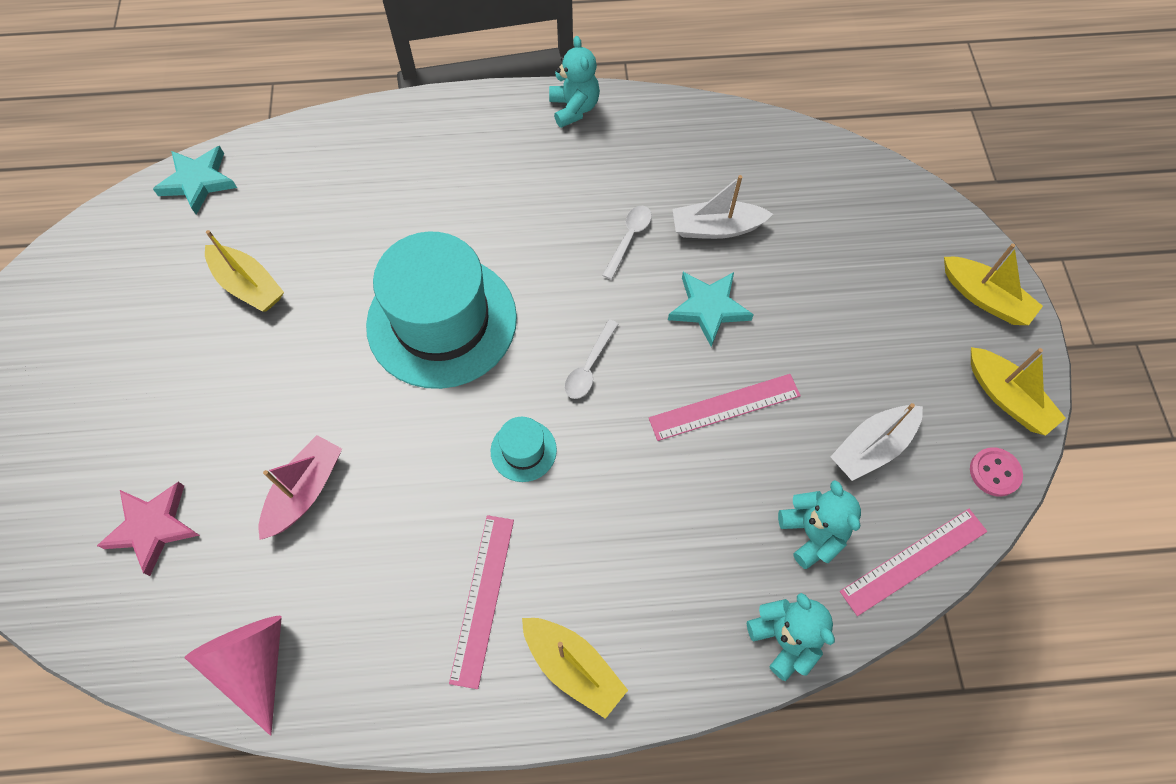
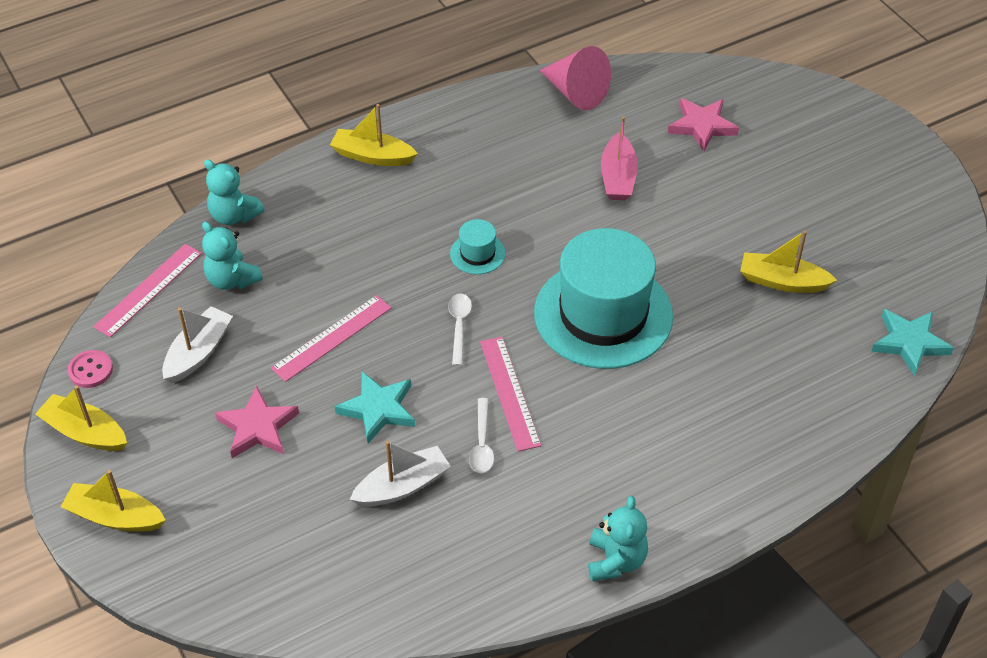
camera: 155 degrees right, 15 degrees down
(483, 599) = (453, 167): pink ruler -> pink ruler (509, 393)
(574, 108) = (615, 560): turquoise teddy bear -> turquoise teddy bear turned 135 degrees counterclockwise
(831, 335) = (257, 427): none -> pink star

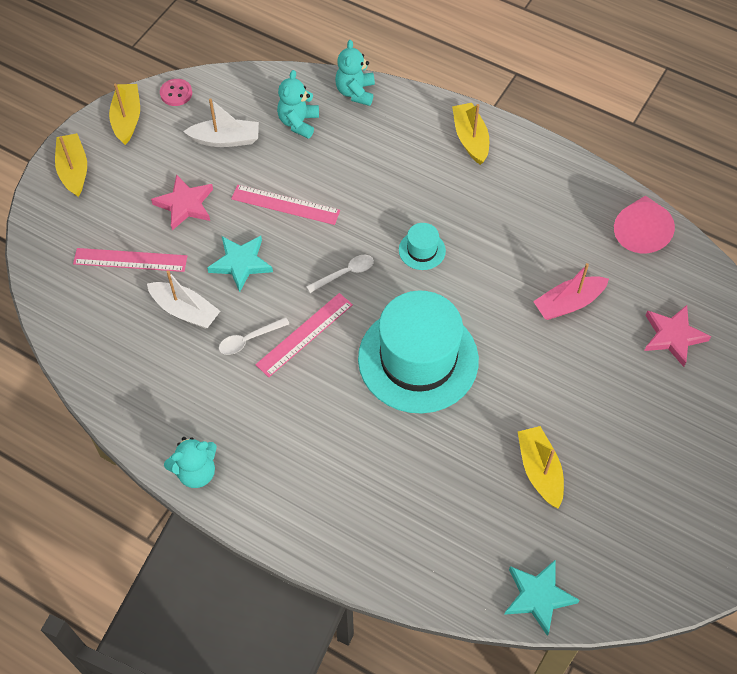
camera: 60 degrees right, 10 degrees up
(148, 289) = (260, 84): pink ruler -> pink ruler (130, 260)

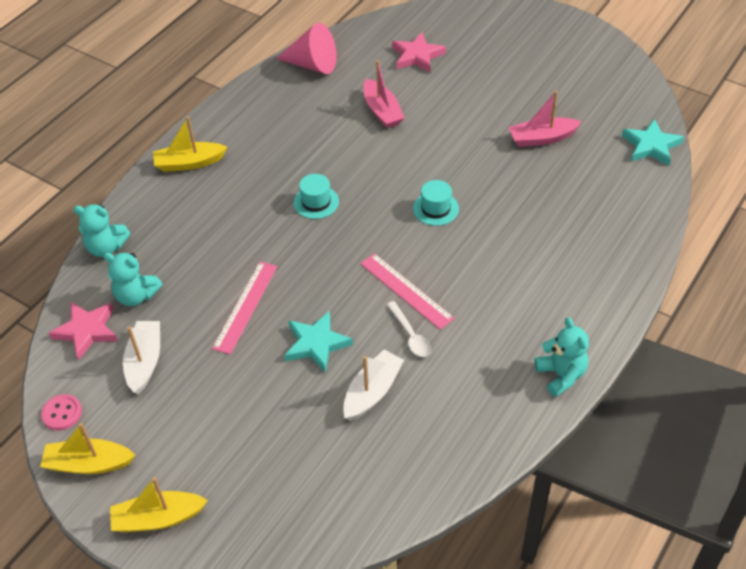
camera: 85 degrees left, 10 degrees down
(130, 260) = (300, 448): pink ruler -> none
(185, 204) = (230, 397): pink star -> pink star (87, 331)
(345, 273) = (337, 259): white spoon -> none
(418, 359) = (435, 208): turquoise hat -> turquoise hat, size x0.41
(539, 470) = (542, 138): yellow boat -> pink boat

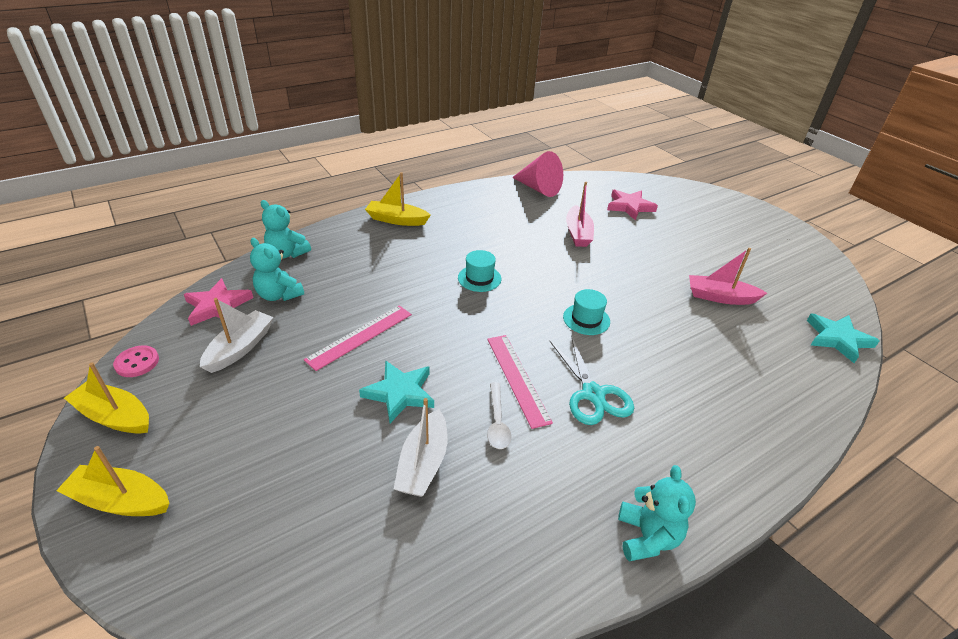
camera: 20 degrees right, 10 degrees down
(372, 392) = (423, 463): white boat -> white boat turned 135 degrees clockwise
(474, 279) = (593, 394): none -> turquoise scissors

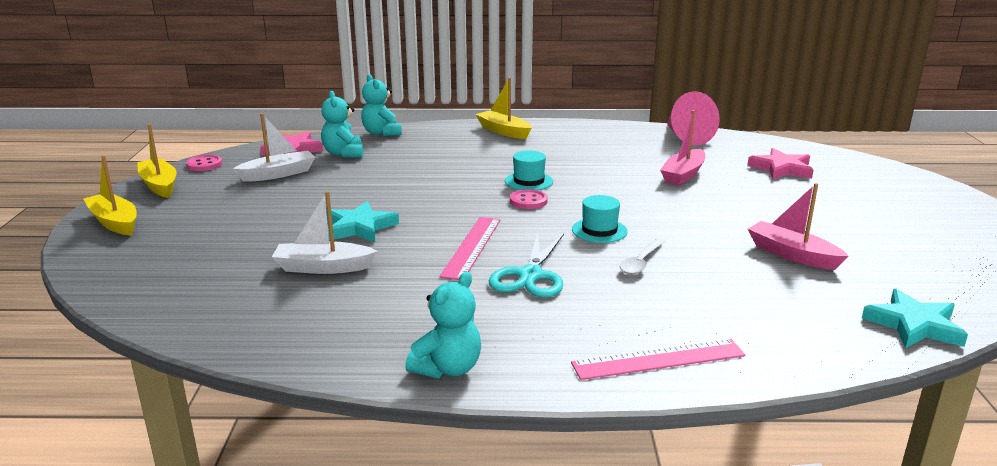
camera: 35 degrees right, 15 degrees down
(360, 336) = (373, 190): pink ruler -> pink ruler (658, 359)
(423, 463) = (323, 267): white boat -> white boat turned 45 degrees clockwise
(497, 422) = (415, 265): white spoon -> white spoon (641, 262)
(503, 303) = (528, 201): none -> pink button

